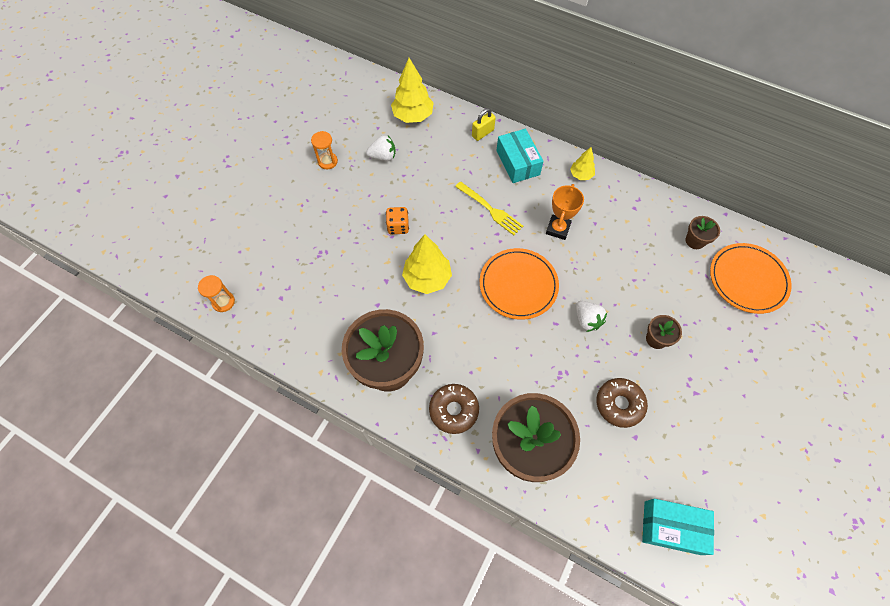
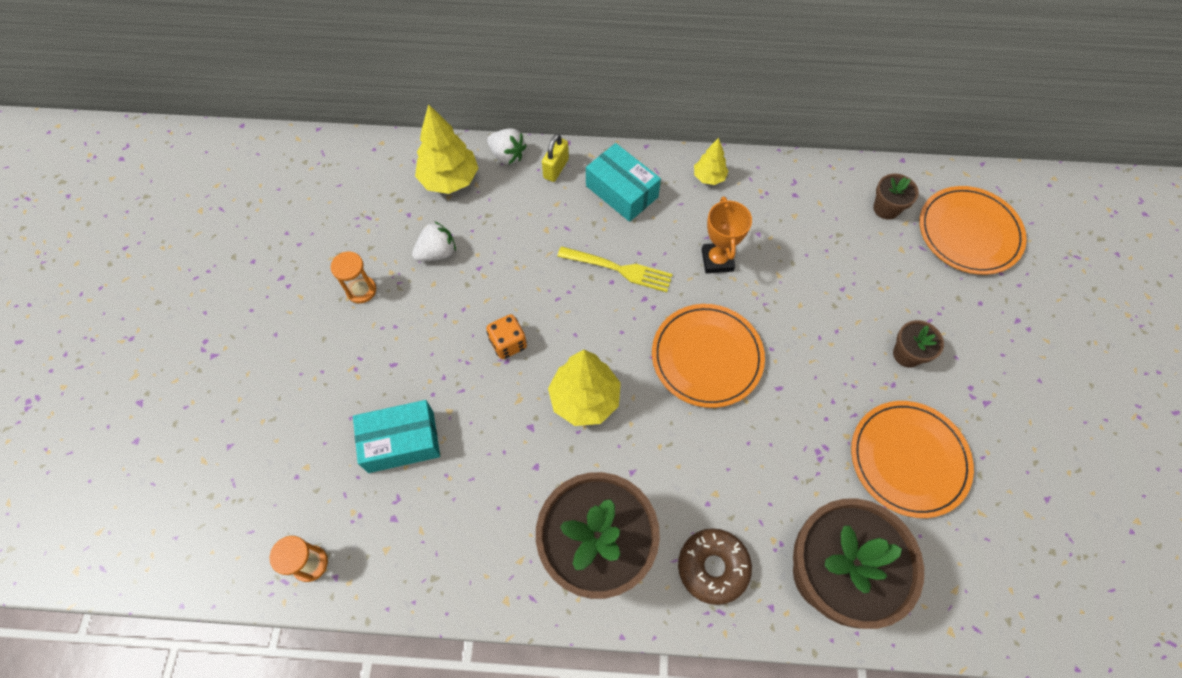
camera: 25 degrees left, 0 degrees up
(587, 320) = (814, 367): white strawberry -> white strawberry (507, 155)
(619, 404) = (908, 459): brown donut -> orange plate
(672, 527) = (1049, 589): turquoise box -> turquoise box (401, 442)

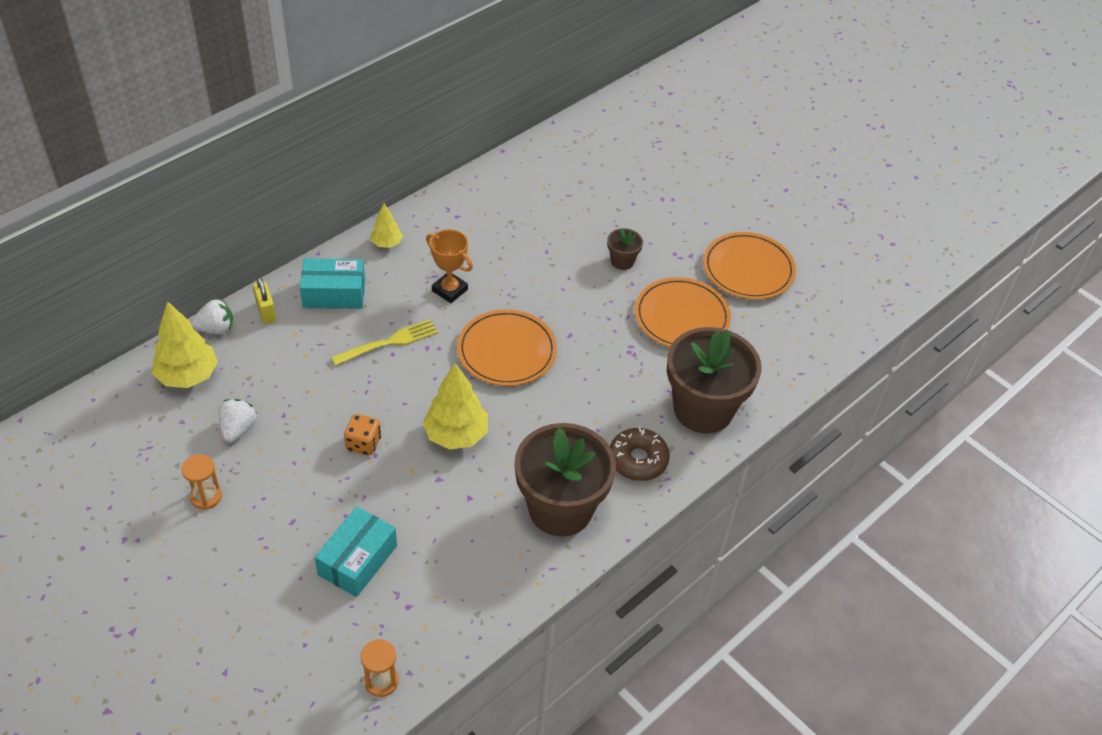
camera: 50 degrees left, 15 degrees down
(886, 208) = (523, 186): brown flower pot -> none
(969, 232) = (586, 168): orange plate -> orange plate (748, 269)

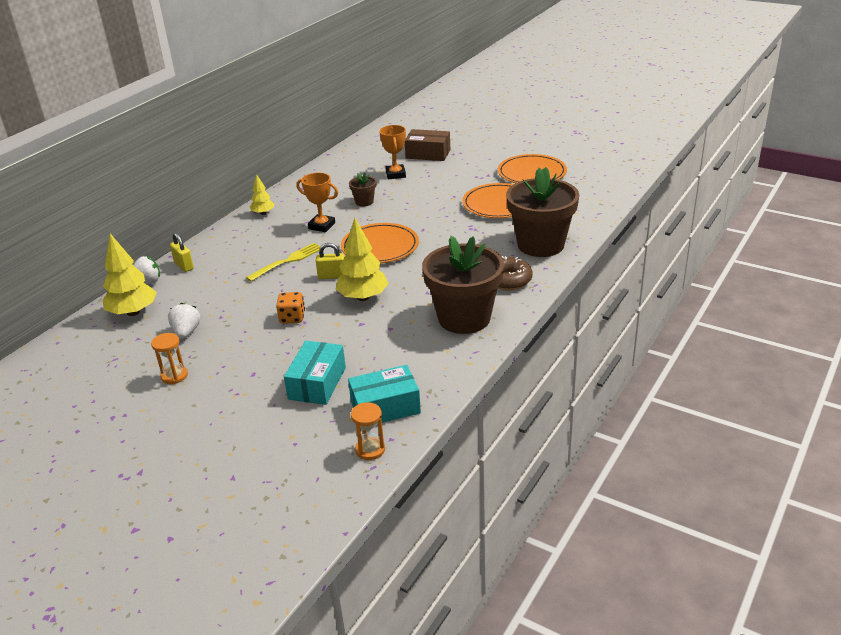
camera: 10 degrees left, 15 degrees down
(334, 293) = (233, 245): turquoise box -> turquoise box (385, 407)
(432, 386) = (332, 276): none -> yellow padlock
(574, 218) = (395, 174): none -> orange trophy
(622, 261) = (441, 187): brown flower pot -> brown flower pot (364, 202)
(630, 189) = (428, 154): none -> brown box

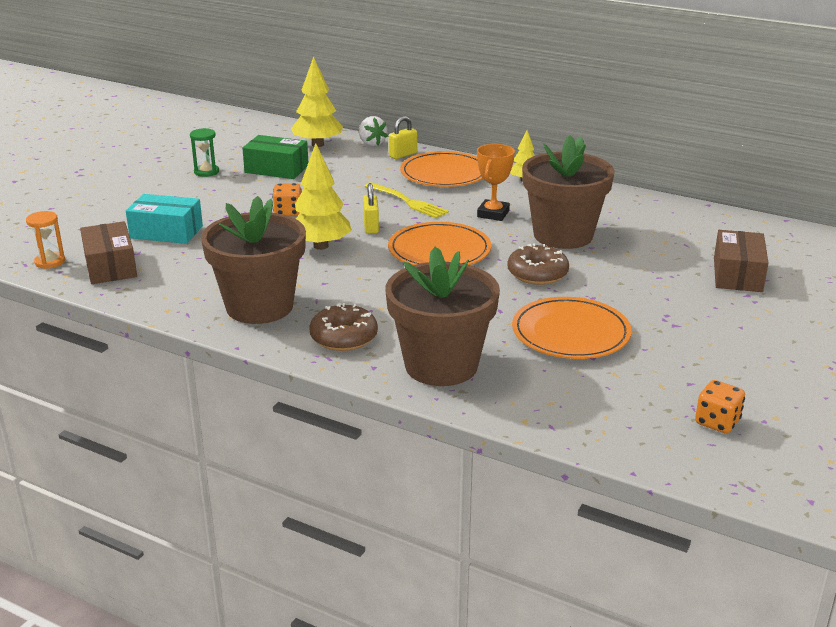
camera: 85 degrees right, 5 degrees down
(174, 376) = (206, 172): orange hourglass -> green hourglass
(186, 332) = (276, 169): white strawberry -> green box
(364, 202) = (563, 235): brown flower pot -> brown flower pot, size x2.32
(385, 407) = (110, 266): turquoise box -> brown box
(395, 174) = (654, 253): orange trophy -> none
(420, 212) = (537, 273): none -> brown donut
(532, 173) = (694, 365): orange plate -> orange plate (444, 174)
(586, 172) = (717, 422): none -> orange dice

